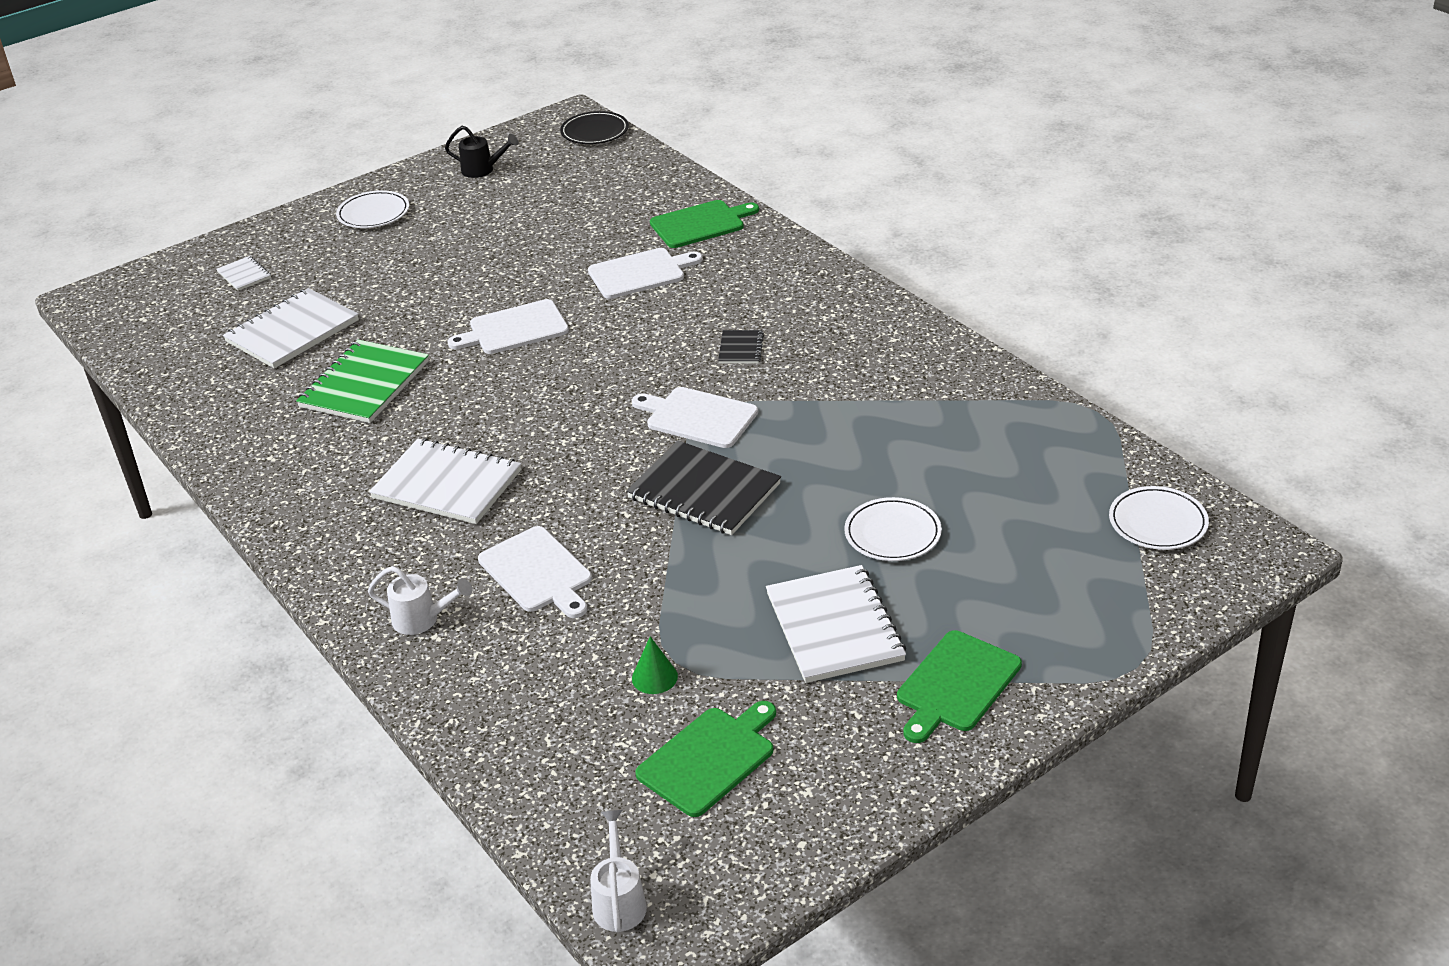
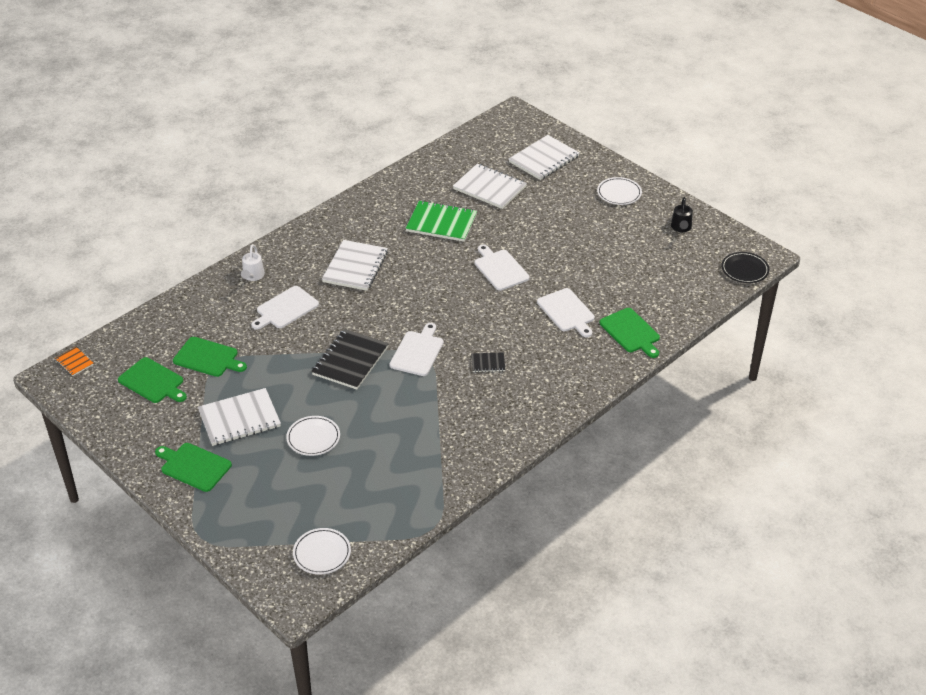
camera: 80 degrees right, 5 degrees up
(244, 275) = (544, 159): white notebook -> white notebook, size x2.08
(619, 901) = (74, 362): white watering can -> orange notebook
(654, 677) = (208, 358): green cone -> green cutting board

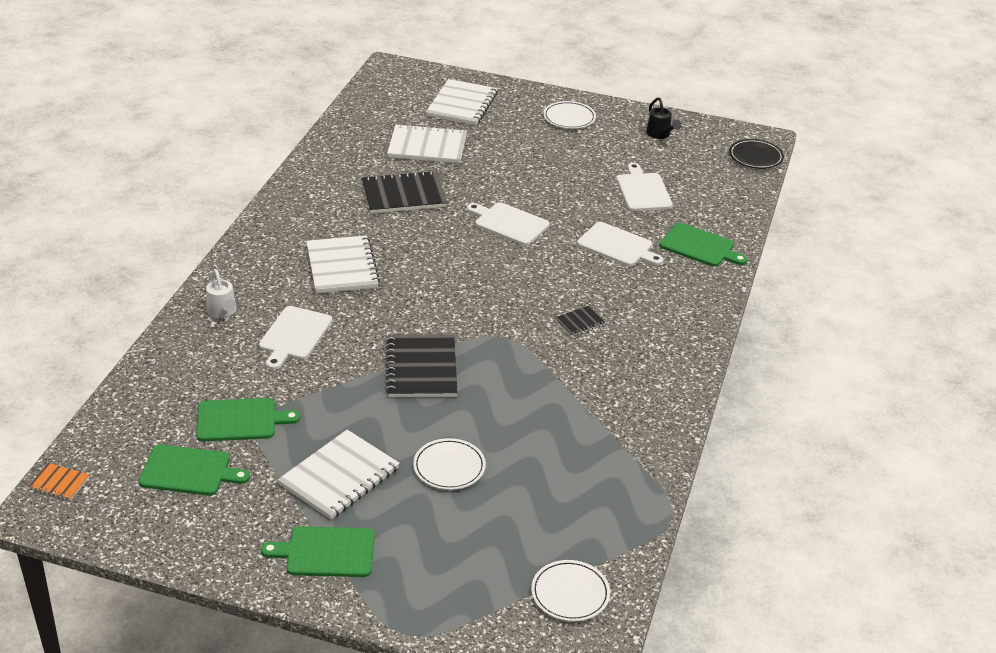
camera: 30 degrees left, 5 degrees down
(418, 352) = (491, 335): white cutting board -> white cutting board (643, 191)
(441, 223) = (403, 195): green notebook -> black notebook

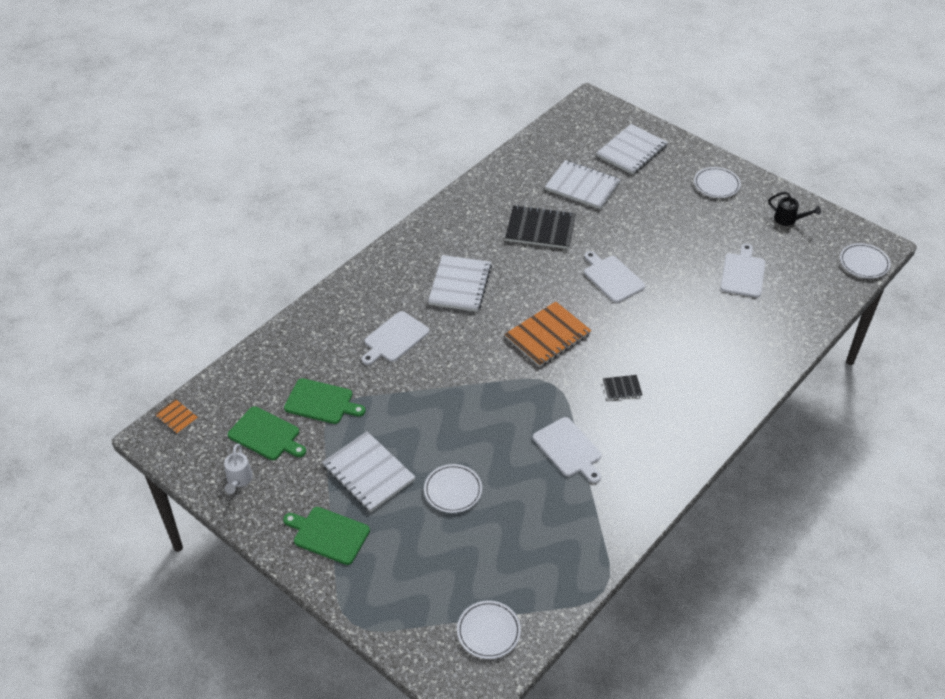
camera: 25 degrees right, 10 degrees up
(222, 312) = (353, 302): white watering can -> white watering can (239, 480)
(339, 477) = (368, 473): white notebook -> white notebook turned 75 degrees clockwise
(421, 368) = (475, 395): black notebook -> none
(470, 293) = (547, 336): none -> orange notebook
(617, 246) = (692, 323): white cutting board -> white cutting board (568, 449)
(660, 134) = (788, 219): black watering can -> black watering can turned 60 degrees counterclockwise
(700, 246) = (763, 342): green cutting board -> none
(755, 157) = (864, 263): black plate -> white plate

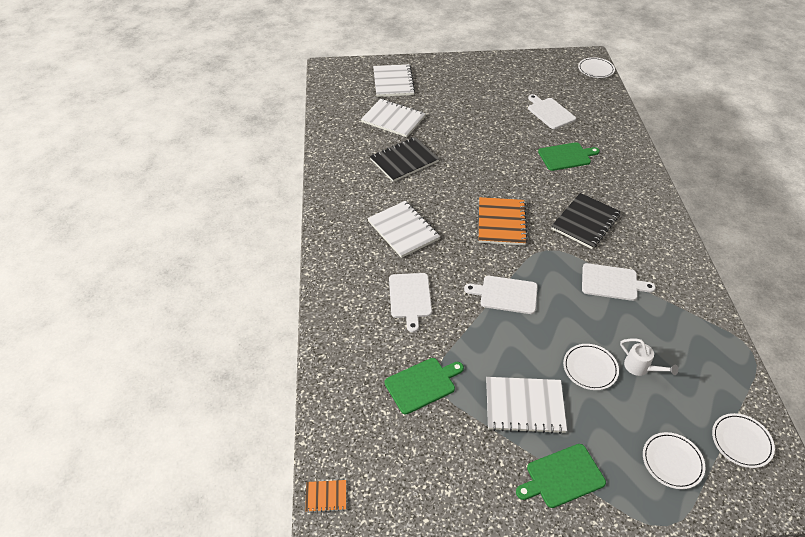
camera: 45 degrees left, 0 degrees up
(239, 480) = (444, 499): white watering can -> white watering can (640, 368)
(266, 435) = (416, 445): green cutting board -> green cutting board (566, 156)
(582, 186) = (393, 119): white notebook -> white notebook turned 45 degrees clockwise
(612, 277) = (487, 161): white cutting board -> white cutting board (506, 294)
(622, 388) = (585, 222): black notebook -> black notebook, size x2.08
(716, 184) = (467, 73): white plate -> white plate (672, 461)
(788, 219) = (529, 70): black watering can -> none

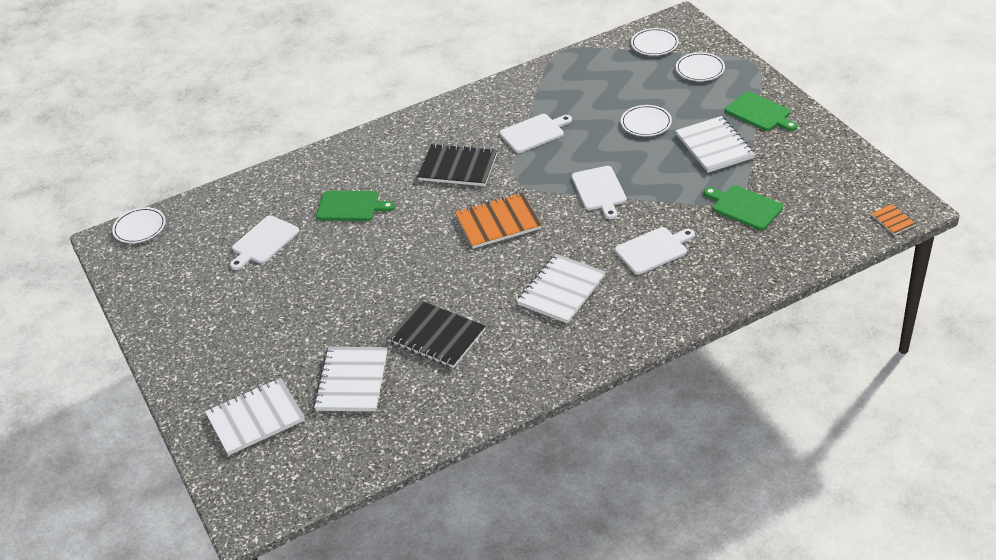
camera: 110 degrees left, 5 degrees down
(566, 156) = (350, 206): green cutting board -> green cutting board turned 135 degrees clockwise
(612, 282) = (534, 133): white cutting board -> white cutting board turned 75 degrees clockwise
(640, 368) = (623, 99): white watering can -> none

